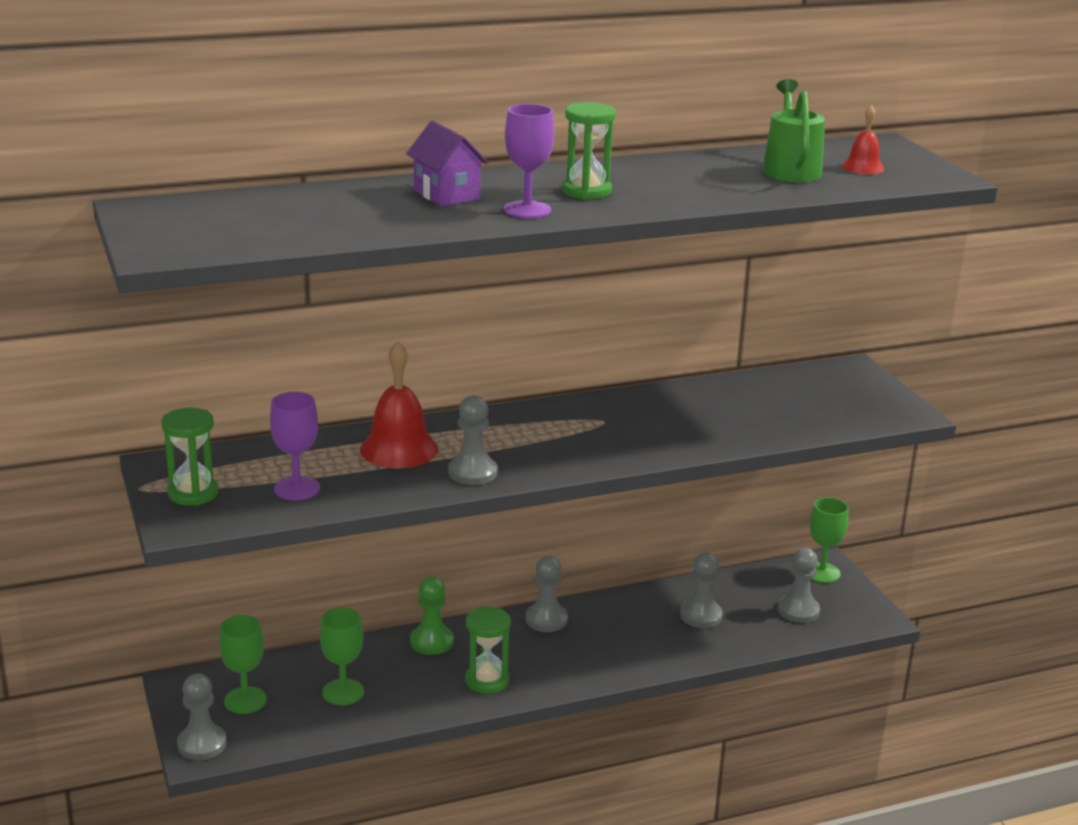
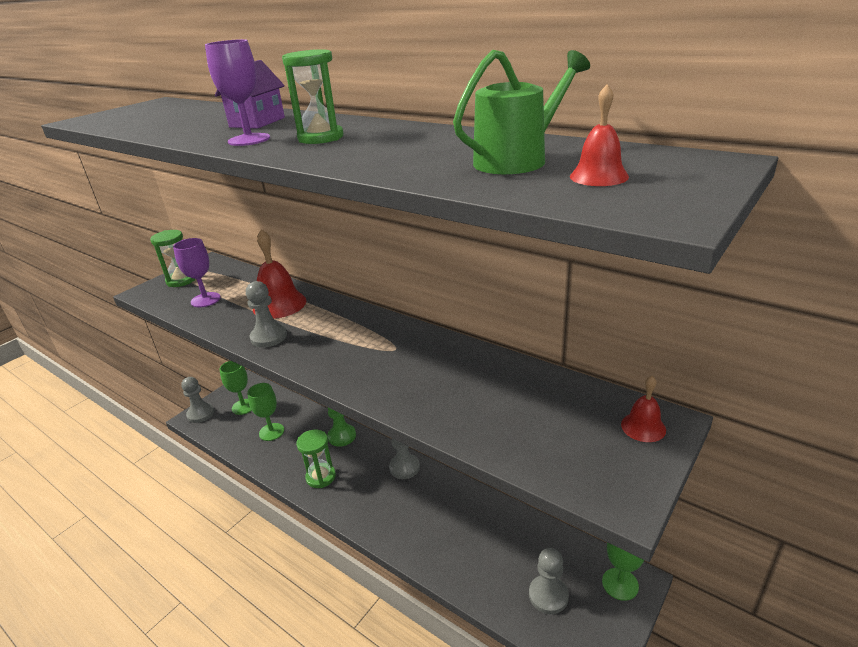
camera: 60 degrees right, 5 degrees up
(701, 616) = (481, 539): grey pawn -> none
(849, 377) = (643, 427): none -> red bell

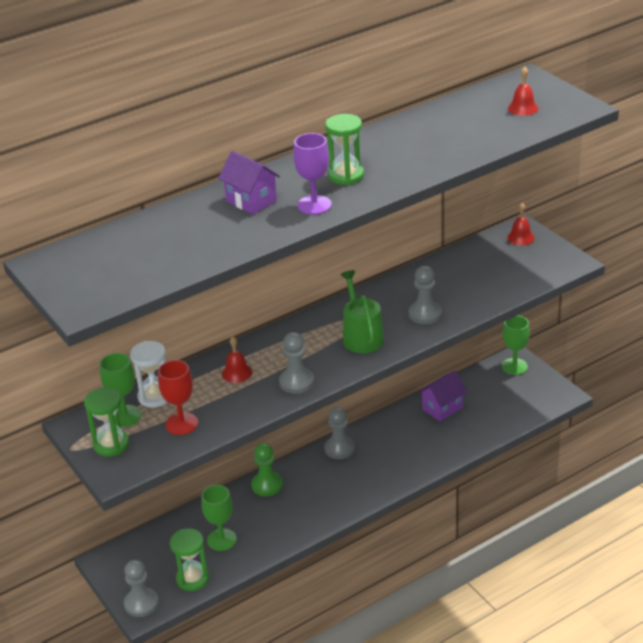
camera: 70 degrees left, 5 degrees up
(205, 300) = (181, 424): purple goblet -> red goblet
(242, 280) = (155, 396): none -> white hourglass
(243, 407) = (156, 562): green goblet -> green goblet (125, 416)
(279, 304) = (237, 373): red bell -> red bell, size x0.54
(321, 477) = (316, 507): green hourglass -> green hourglass (192, 579)
(501, 531) = (442, 408): none -> purple house
(517, 160) = (475, 121): green watering can -> green watering can (361, 336)
(548, 595) = (508, 401): grey pawn -> grey pawn (425, 314)

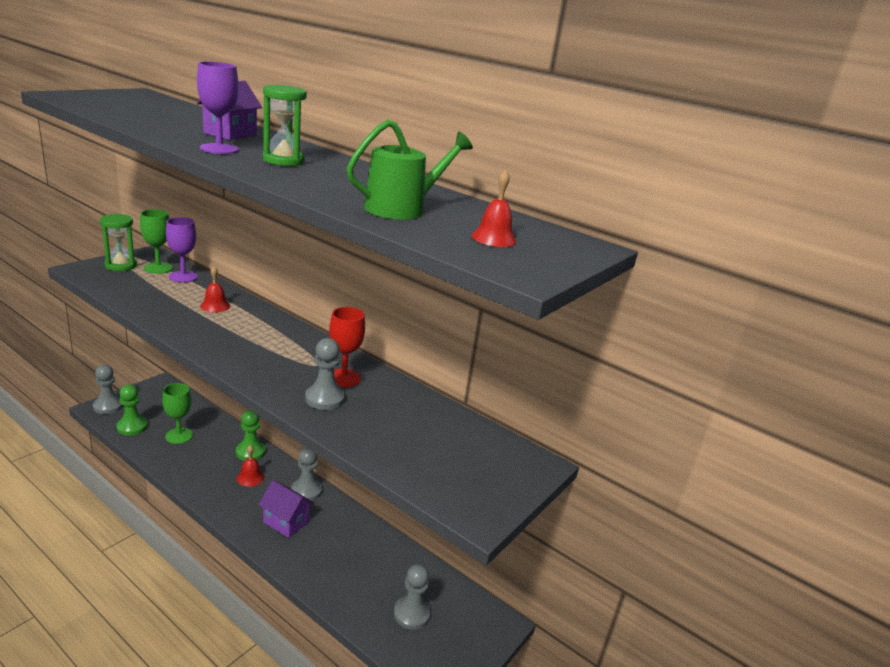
camera: 65 degrees right, 10 degrees down
(155, 396) = (183, 277): white hourglass -> purple goblet
(181, 424) = (142, 288): red goblet -> red goblet (343, 378)
(192, 579) = (132, 427): green hourglass -> green pawn
(296, 382) = (198, 333): grey pawn -> grey pawn (412, 613)
(361, 336) = (277, 362): green watering can -> green watering can (401, 209)
(442, 408) = (386, 562): purple house -> purple house (286, 522)
(514, 366) = (485, 624): green goblet -> none
(520, 237) = (516, 464): red bell -> red bell (250, 477)

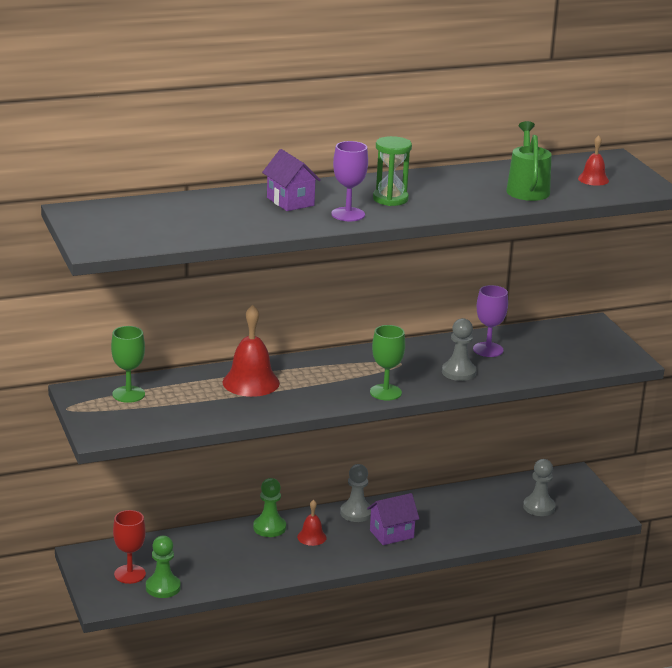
camera: 55 degrees left, 0 degrees up
(108, 406) = (104, 596): grey pawn -> none
(120, 265) = (106, 413): green hourglass -> none
(179, 436) = (205, 562): green goblet -> green goblet (385, 392)
(183, 277) = (163, 385): purple goblet -> purple goblet (488, 349)
(215, 306) = (251, 382): red bell -> red bell, size x1.84
(343, 378) = (432, 357): red goblet -> red goblet (130, 574)

